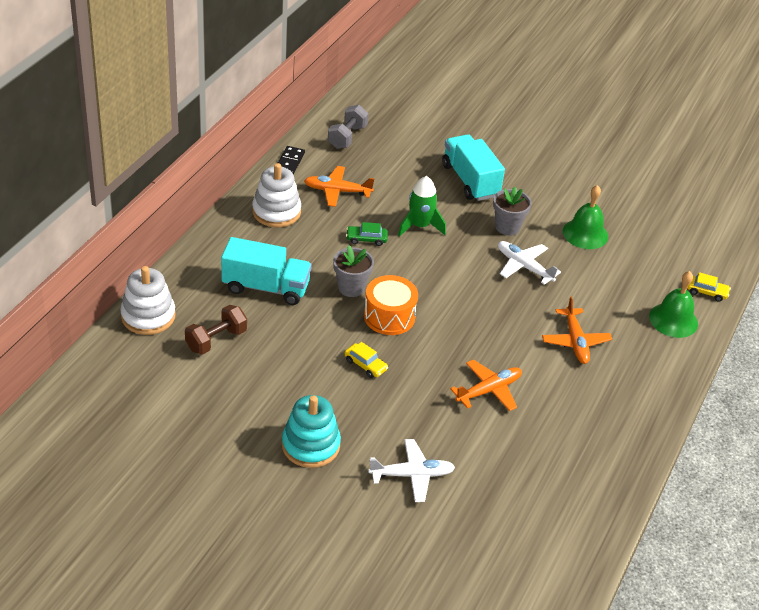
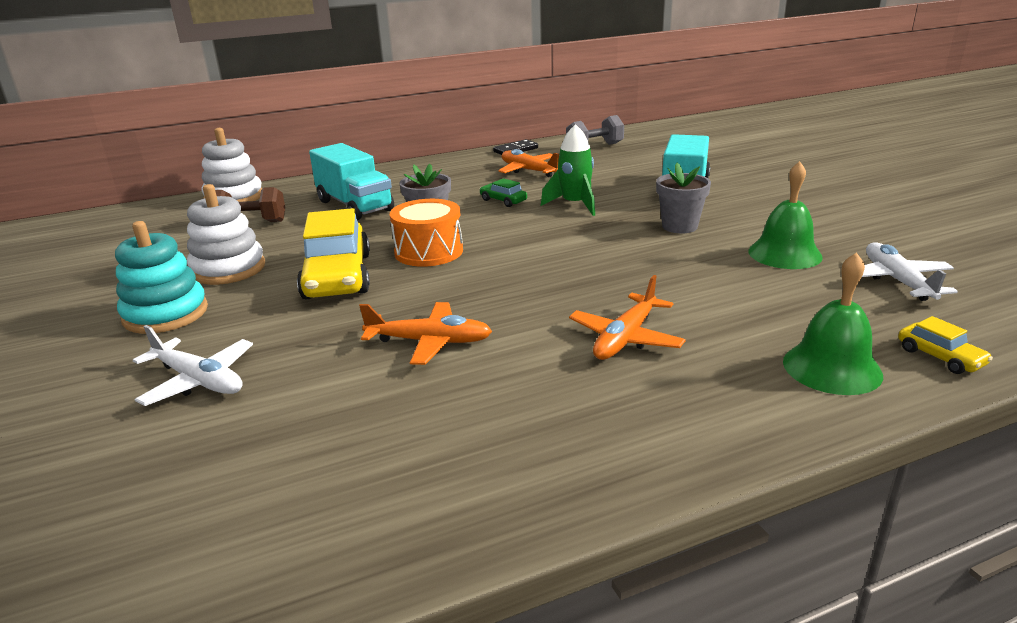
camera: 45 degrees right, 15 degrees down
(276, 212) = (451, 170): white stacking toy -> white stacking toy (228, 269)
(365, 365) = (337, 276): yellow car -> yellow car, size x2.23
(524, 266) = (654, 258): white plane -> white plane (897, 281)

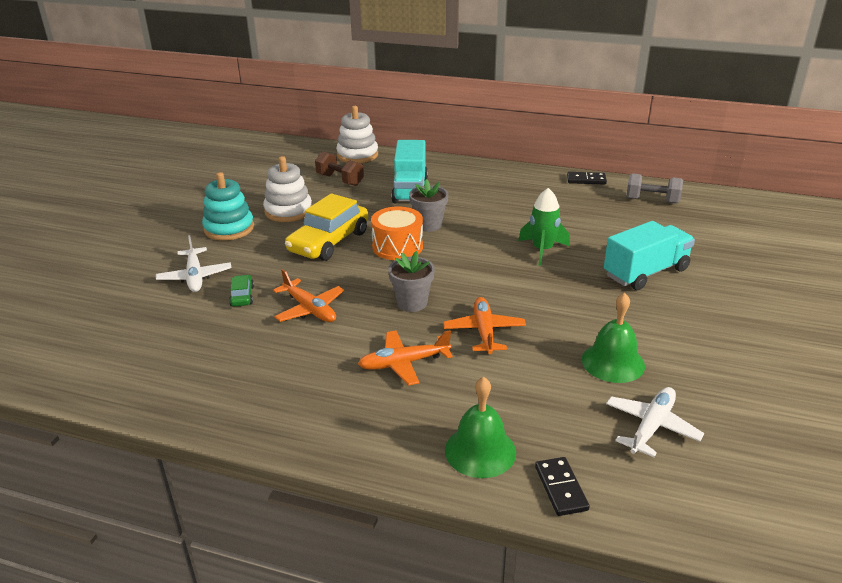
camera: 40 degrees right, 5 degrees up
(503, 200) = (502, 225): green car -> green car (242, 296)
(529, 171) = (563, 205): orange plane -> orange plane (484, 331)
(679, 226) = (581, 303): grey flower pot -> grey flower pot (412, 303)
(940, 357) = (560, 488): yellow car -> black domino

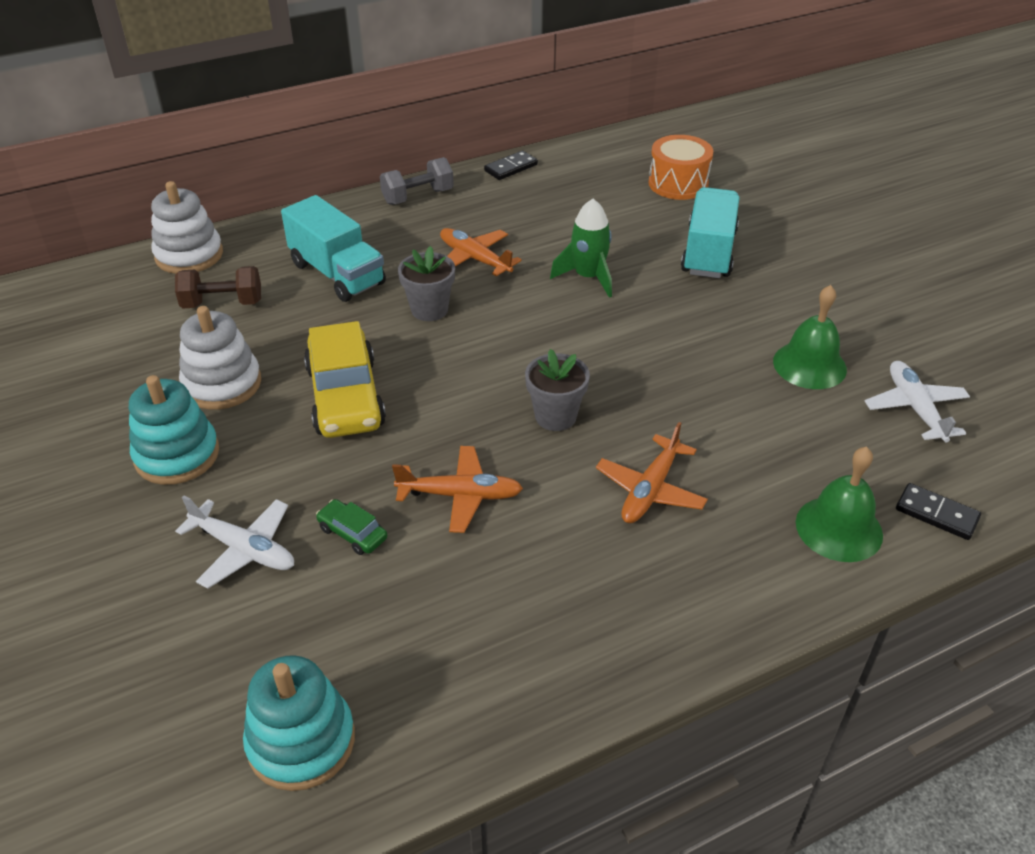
camera: 45 degrees left, 10 degrees up
(100, 357) = (301, 741): none -> turquoise stacking toy
(397, 247) = (436, 357): orange drum -> orange drum (678, 183)
(484, 331) = (668, 404): orange plane -> orange plane (475, 259)
(652, 200) = (604, 164): grey dumbbell -> grey dumbbell (418, 197)

